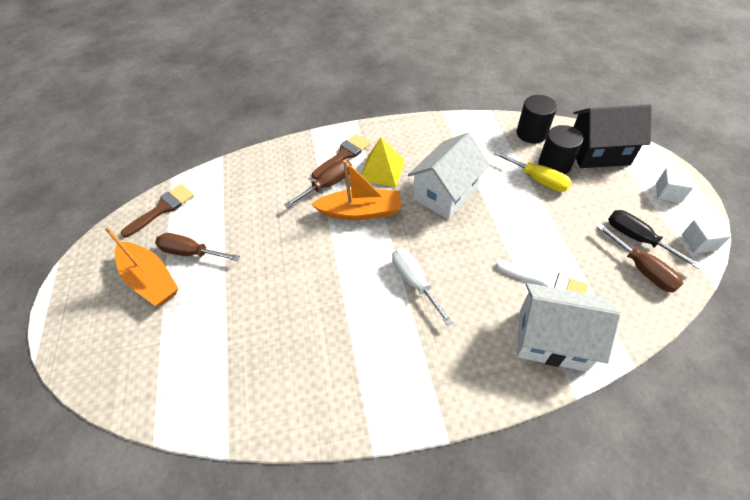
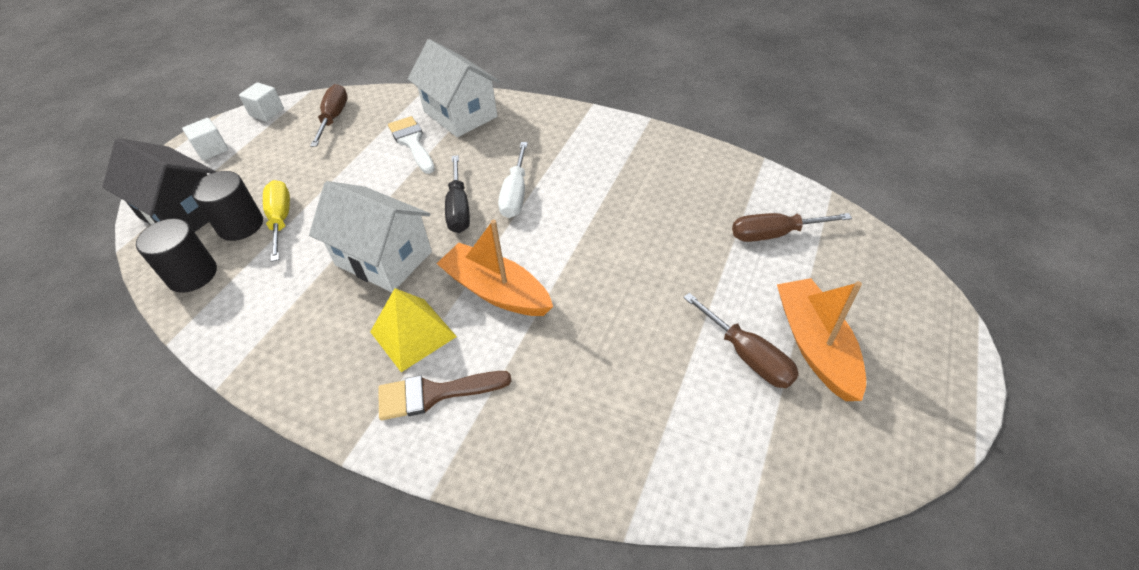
camera: 145 degrees left, 5 degrees down
(163, 208) = (776, 466): brown brush -> none
(328, 185) = (501, 354): brown screwdriver -> brown screwdriver (774, 234)
(445, 193) = (383, 258): white house -> white house turned 45 degrees clockwise
(637, 239) = (299, 134): black screwdriver -> black screwdriver (459, 209)

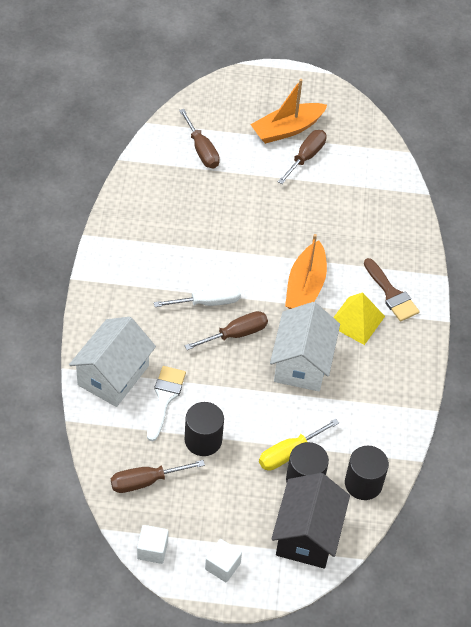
camera: 115 degrees left, 5 degrees up
(346, 160) = (203, 440): none -> black cylinder
(412, 142) = (164, 398): white brush -> white brush turned 150 degrees clockwise
(459, 209) = (236, 334): black screwdriver -> brown screwdriver

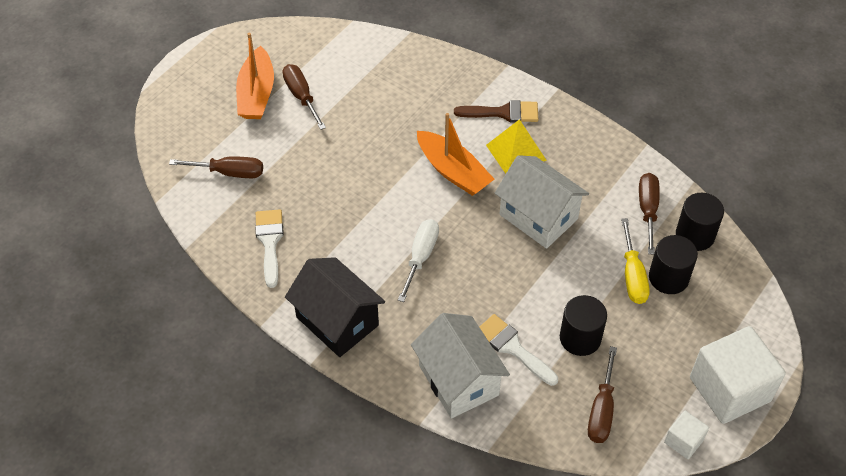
camera: 55 degrees left, 0 degrees up
(157, 204) = (270, 242): none -> white brush
(222, 566) = (729, 389): white cube -> white cube, size x2.11
(236, 334) = (473, 252): brown screwdriver -> brown screwdriver (648, 210)
(307, 535) = (728, 304): black house -> black house (337, 321)

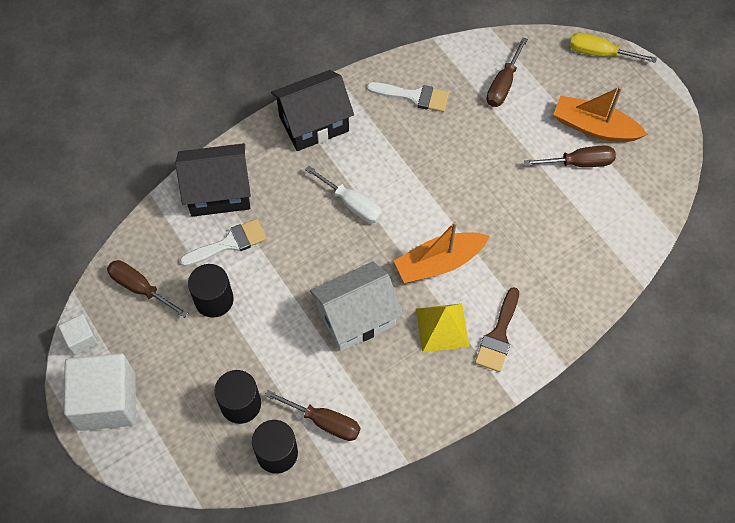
camera: 110 degrees right, 10 degrees up
(458, 380) = (218, 192): white house -> black house
(632, 276) = (257, 372): yellow screwdriver -> yellow screwdriver (599, 53)

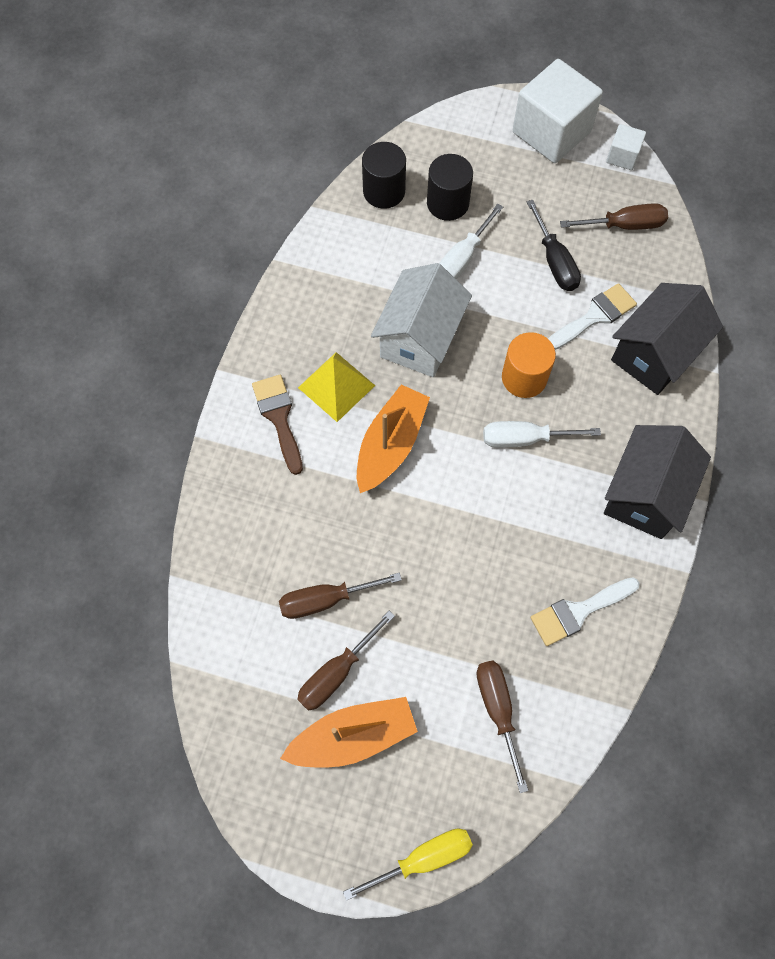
camera: 140 degrees right, 5 degrees up
(214, 300) = (554, 261): black cylinder -> black screwdriver
(229, 243) = (594, 316): white brush -> white brush turned 150 degrees counterclockwise
(274, 352) = (461, 259): none -> white screwdriver
(315, 240) = (524, 377): none -> orange cylinder
(324, 422) = (368, 238): brown screwdriver -> brown screwdriver (325, 599)

